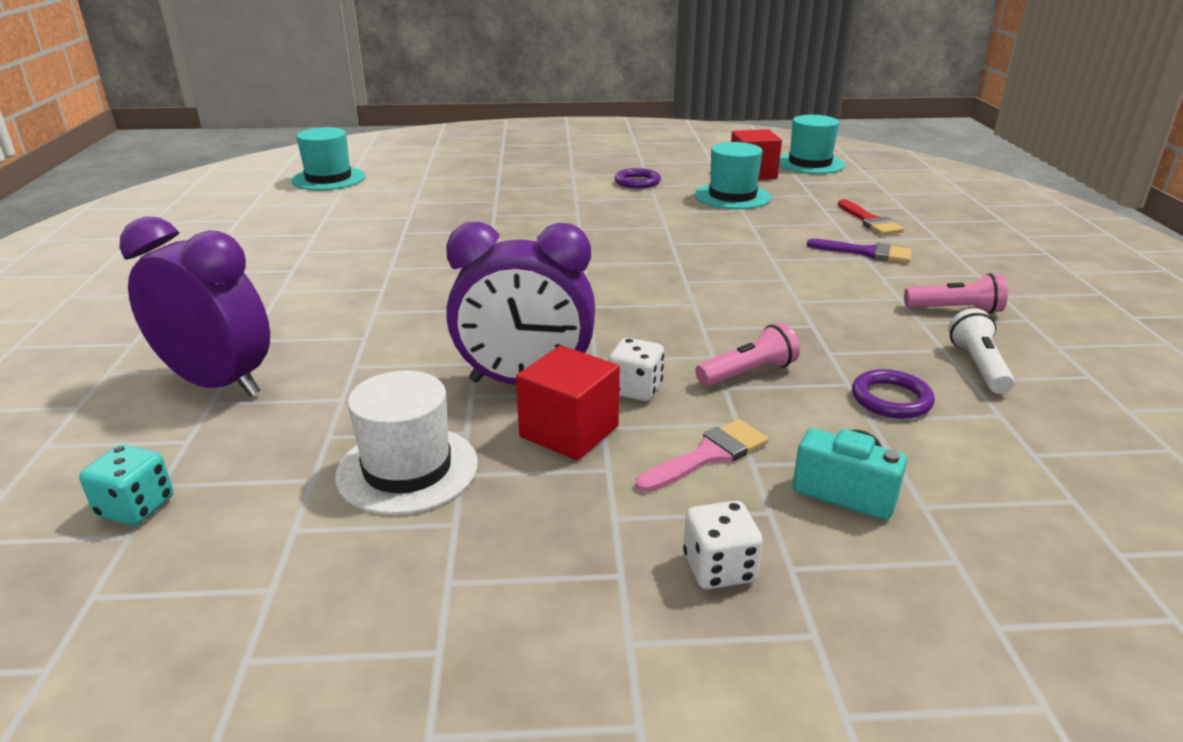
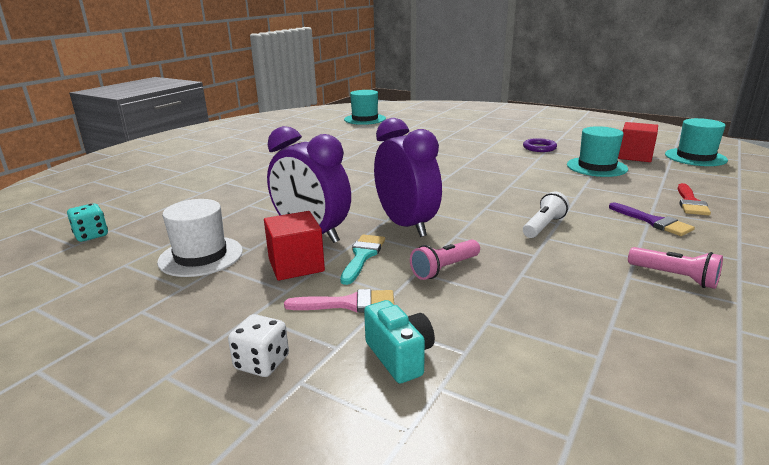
camera: 35 degrees right, 5 degrees down
(218, 383) = (188, 197): purple clock -> purple clock (406, 225)
(635, 389) = (362, 256): white dice -> turquoise brush
(748, 373) = (444, 269): pink flashlight -> pink flashlight turned 135 degrees clockwise
(891, 399) = (522, 316): purple ring -> none
(978, 366) = (633, 319): white flashlight -> white flashlight (543, 226)

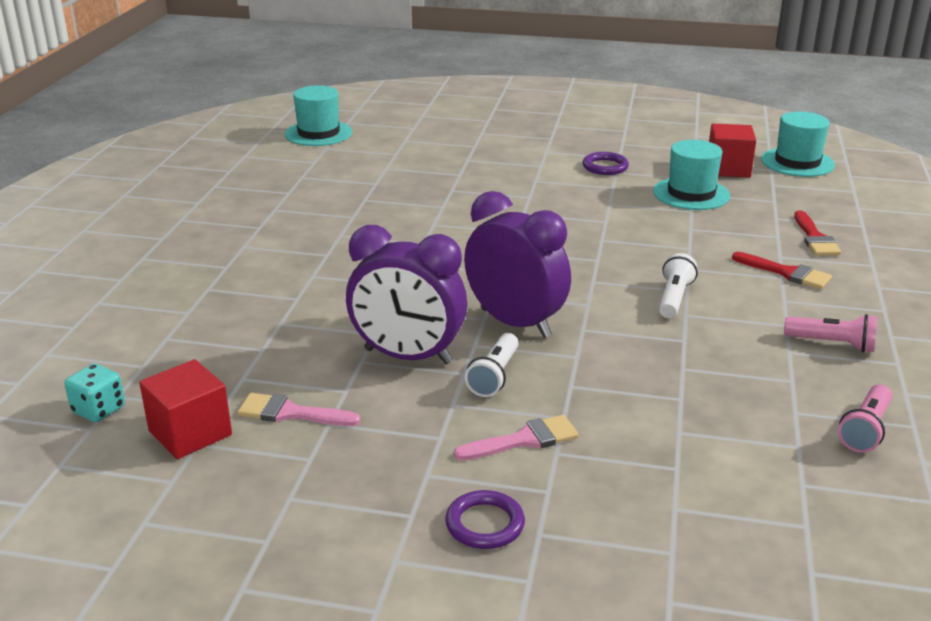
camera: 20 degrees left, 5 degrees up
(201, 256) = (291, 413): white hat -> pink brush
(262, 363) = (485, 524): white dice -> purple ring
(296, 265) = (424, 403): red cube -> red cube (190, 433)
(362, 256) = (494, 376): turquoise brush -> white flashlight
(399, 356) = (618, 486): turquoise camera -> none
(444, 269) = (598, 376): pink flashlight -> pink flashlight (865, 430)
(653, 222) = (786, 273): purple brush -> red brush

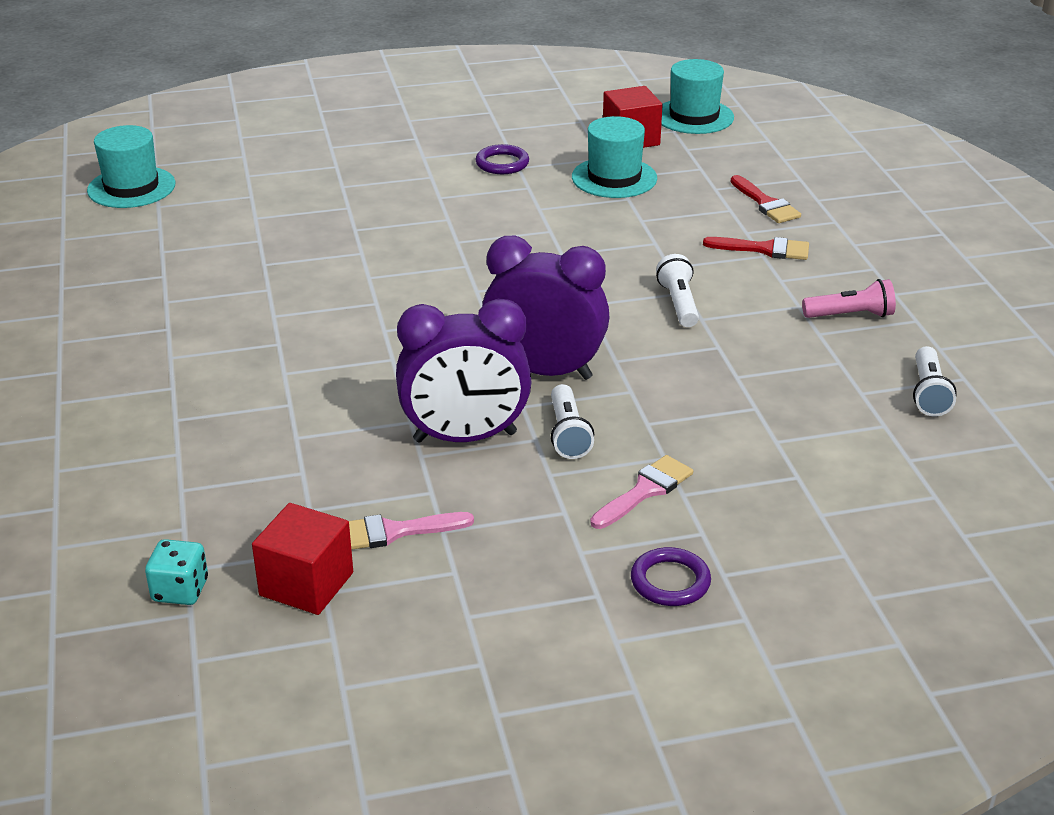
camera: 25 degrees left, 5 degrees up
(865, 430) = (928, 393): pink flashlight -> white flashlight

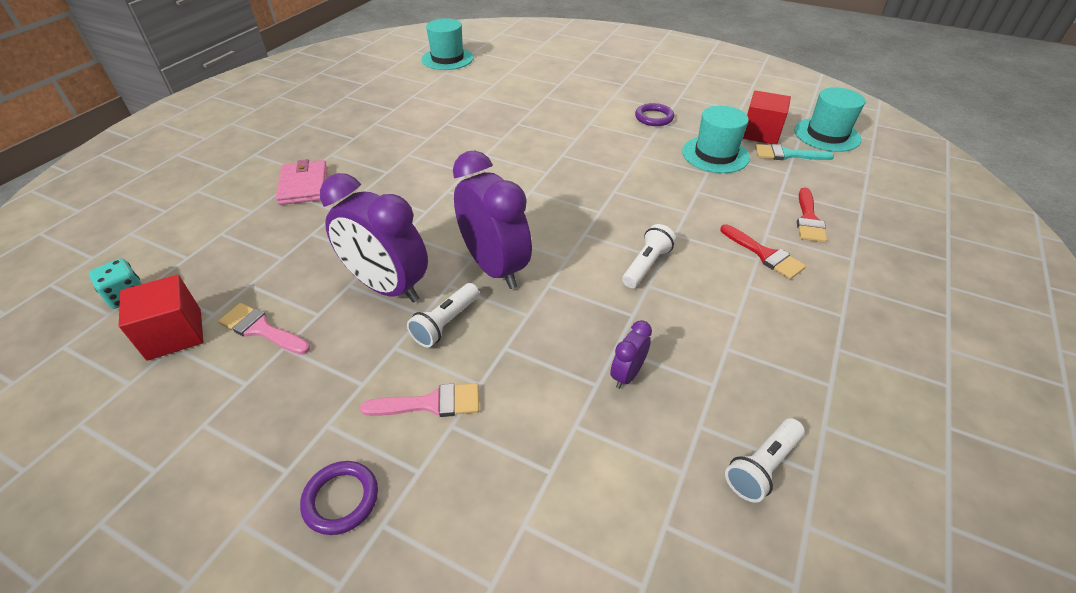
camera: 40 degrees right, 10 degrees up
(197, 401) = (304, 185): none -> pink wallet
(681, 151) = (787, 155): none -> turquoise brush
(769, 389) = (627, 374): none -> purple clock
(851, 315) = (773, 347): pink flashlight -> none

